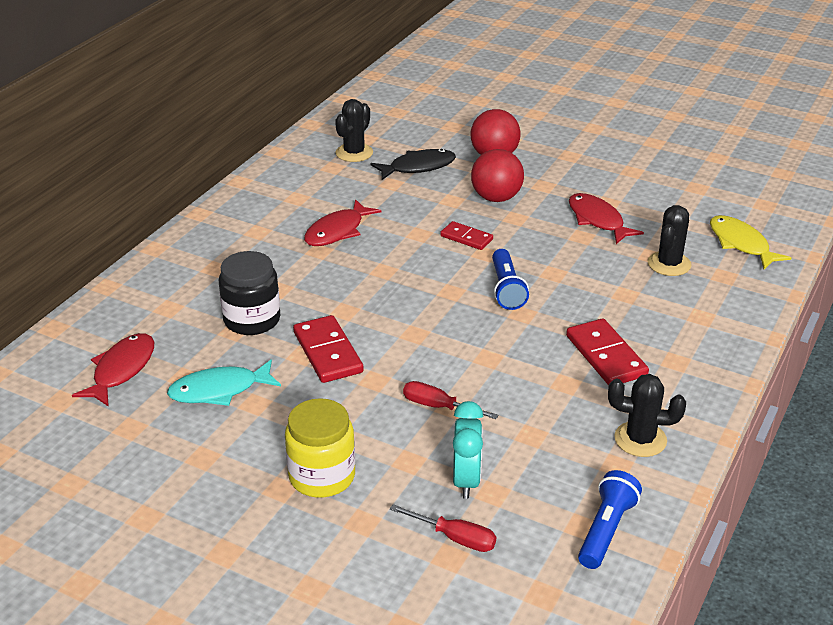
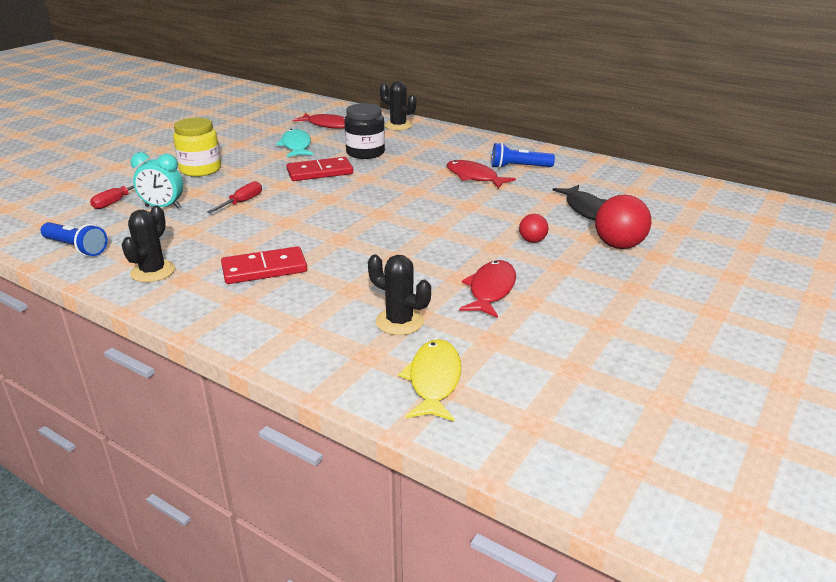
camera: 95 degrees right, 5 degrees down
(354, 153) = (605, 185): black cactus -> black cactus (398, 125)
(466, 238) = (461, 223): red domino -> none
(496, 198) = (532, 241): red ball -> red ball, size x0.55
(506, 289) = (377, 235): blue flashlight -> blue flashlight (519, 167)
(598, 220) = (491, 290): red fish -> red fish turned 45 degrees counterclockwise
(741, 244) = (434, 380): yellow fish -> yellow fish turned 60 degrees counterclockwise

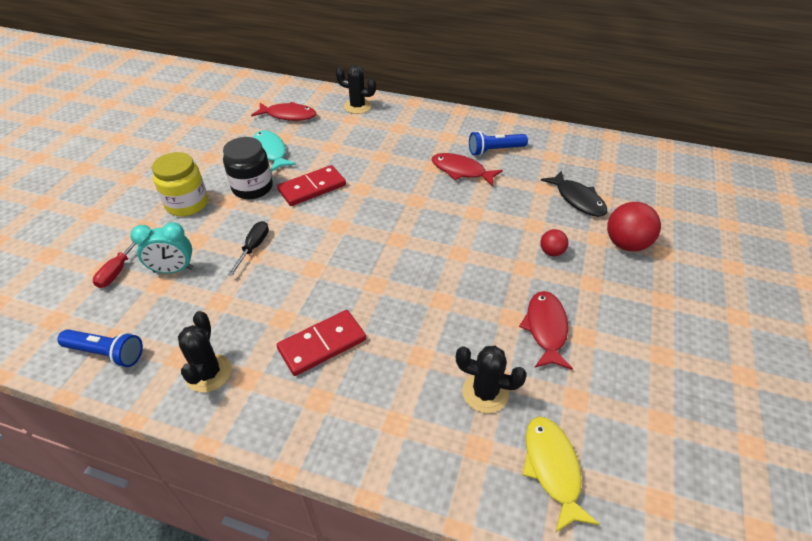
camera: 15 degrees left, 15 degrees up
(242, 202) = (253, 247): red screwdriver -> black screwdriver
(365, 153) = (344, 151): black jar -> black jar (252, 187)

